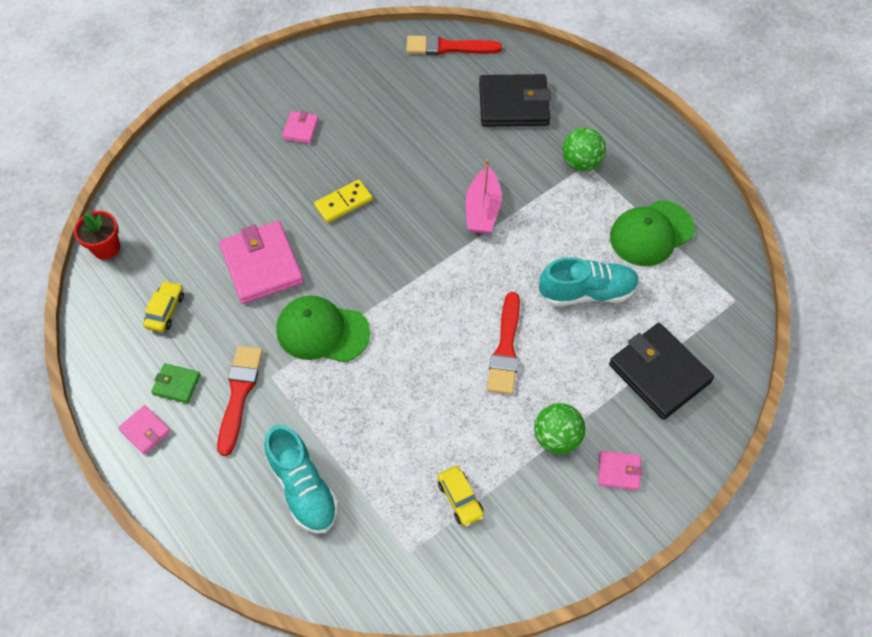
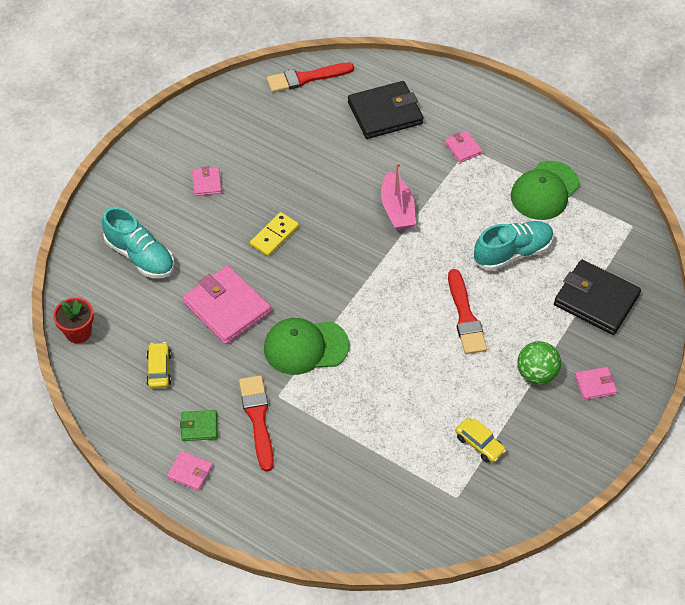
camera: 20 degrees left, 5 degrees down
(303, 488) = (347, 475): turquoise shoe -> turquoise shoe (140, 256)
(581, 163) = (463, 148): green ball -> pink wallet

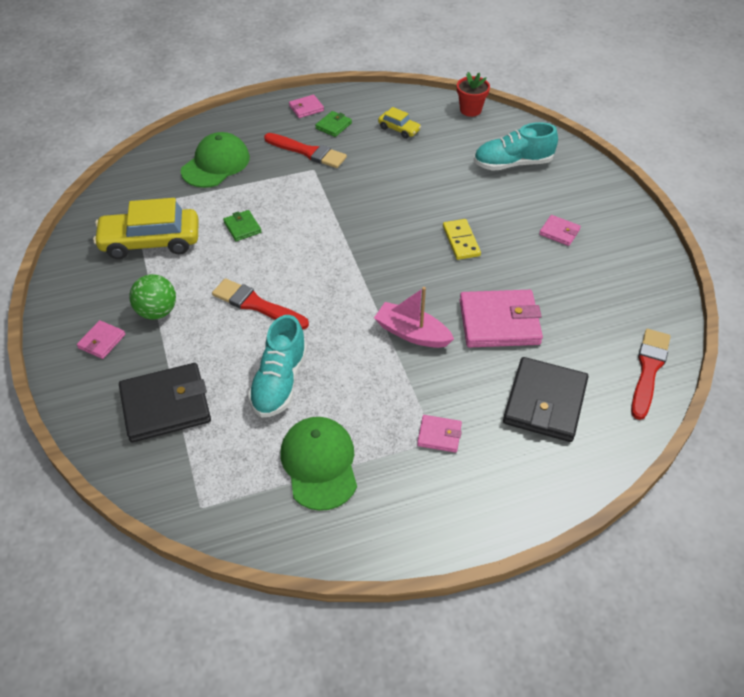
camera: 130 degrees right, 5 degrees down
(227, 307) = (416, 182): pink wallet -> pink wallet (499, 322)
(305, 347) = (336, 202): green cap -> green cap (216, 164)
(399, 391) = (242, 227): none -> green wallet
(479, 444) = (150, 242): yellow car -> yellow car, size x2.05

